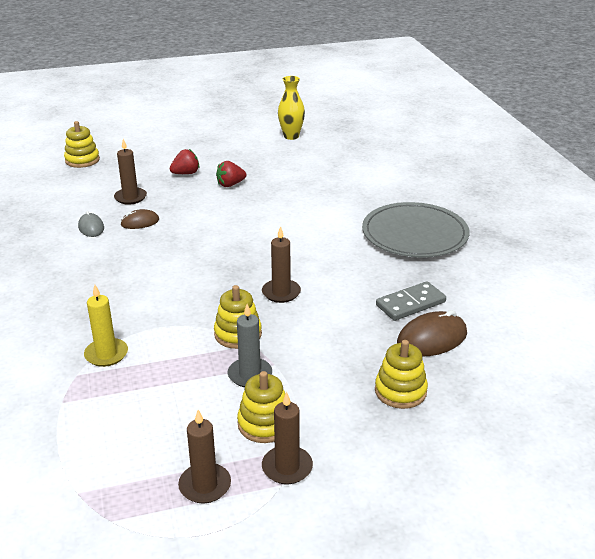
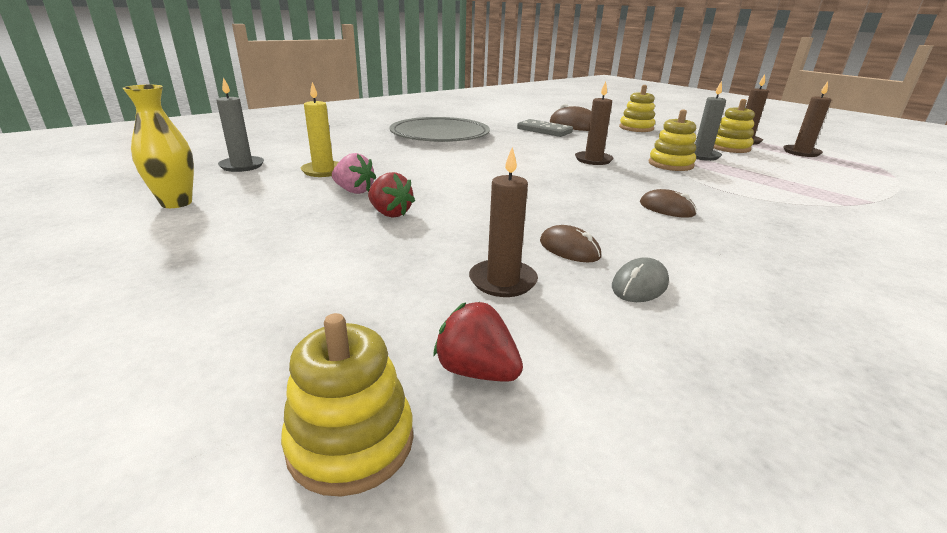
camera: 115 degrees left, 5 degrees down
(106, 354) = (798, 200): yellow candle -> yellow candle (323, 171)
(153, 278) = (666, 208): none -> brown mouse
(186, 173) = (367, 254): red strawberry -> red strawberry (476, 371)
(276, 179) = (354, 191): none -> pink strawberry
(352, 151) = (242, 166): none -> grey candle

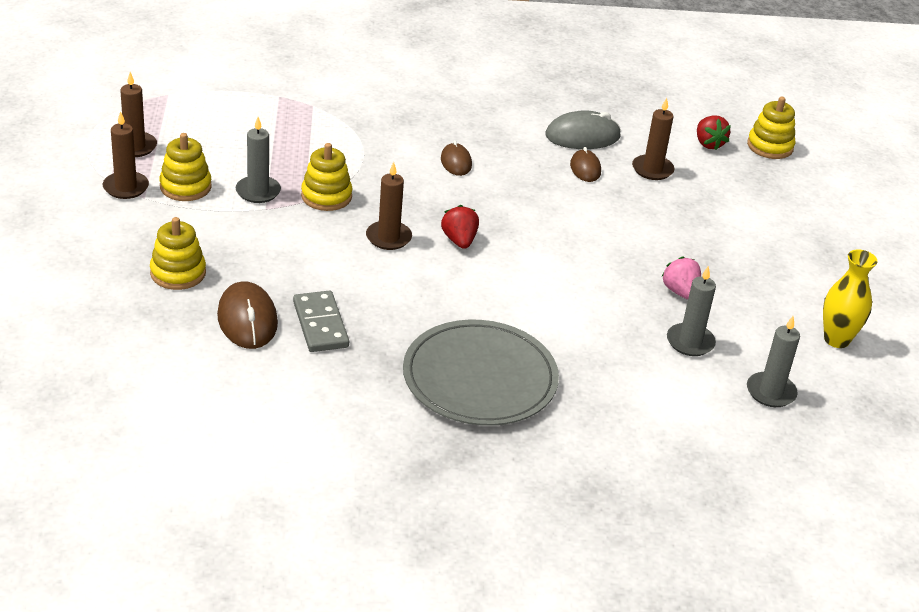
camera: 145 degrees left, 10 degrees up
(323, 171) = (690, 342): yellow candle -> grey candle
(390, 213) = (671, 250): red strawberry -> red strawberry (459, 240)
(639, 285) = (582, 136): grey mouse -> grey mouse, size x1.64

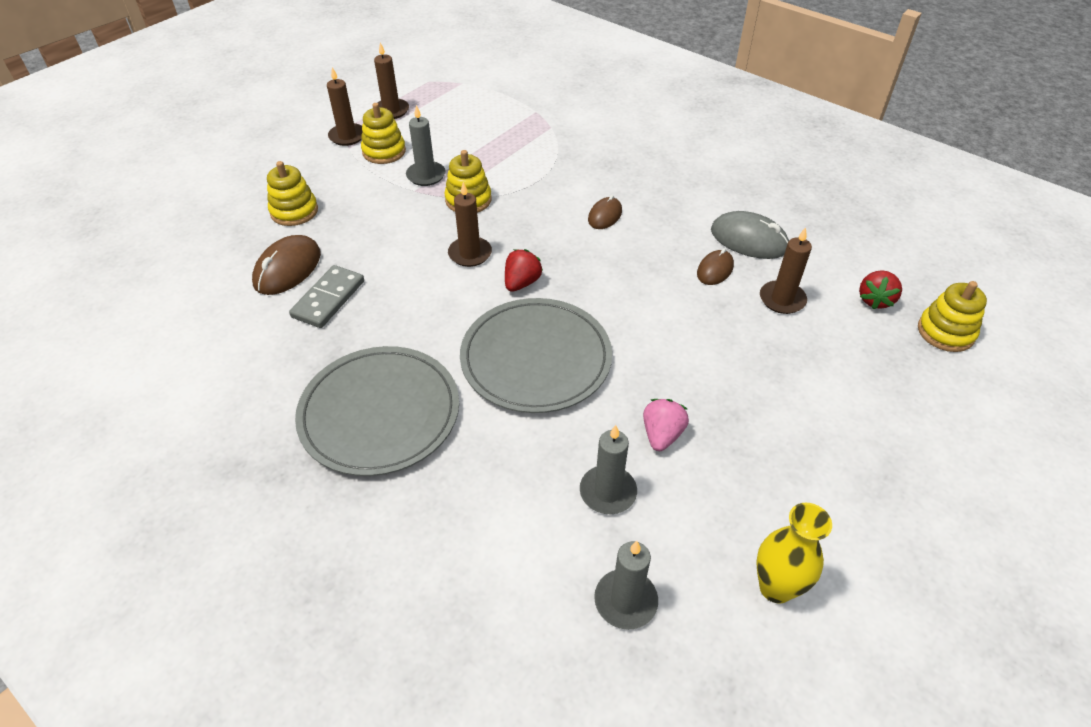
camera: 45 degrees right, 10 degrees up
(540, 287) = (536, 358): none -> grey plate

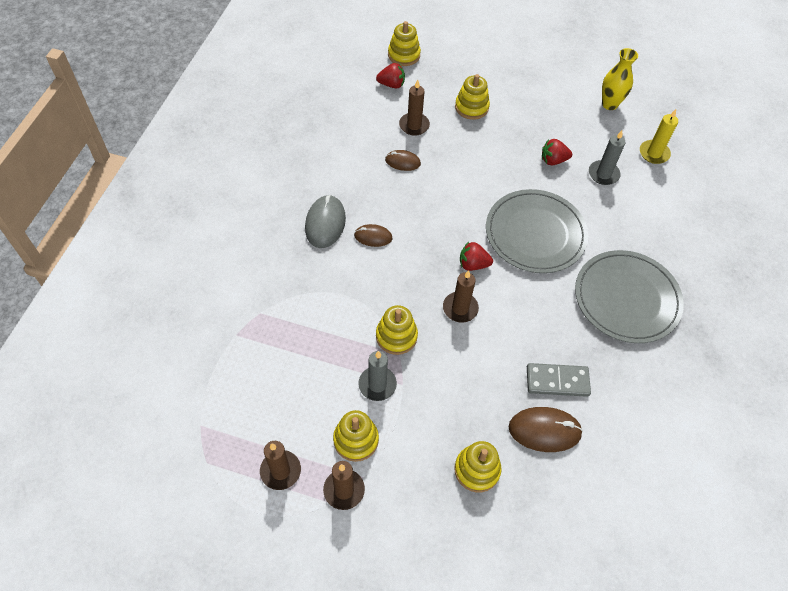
camera: 115 degrees left, 10 degrees up
(625, 601) = (654, 153): grey candle -> yellow candle
(662, 435) = (553, 160): pink strawberry -> red strawberry
(749, 240) = (361, 149): grey mouse -> grey mouse (325, 223)
(808, 375) = (471, 107): none -> yellow stacking toy

